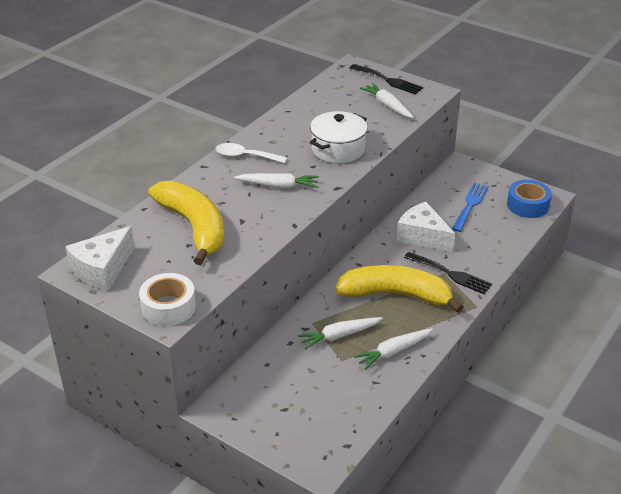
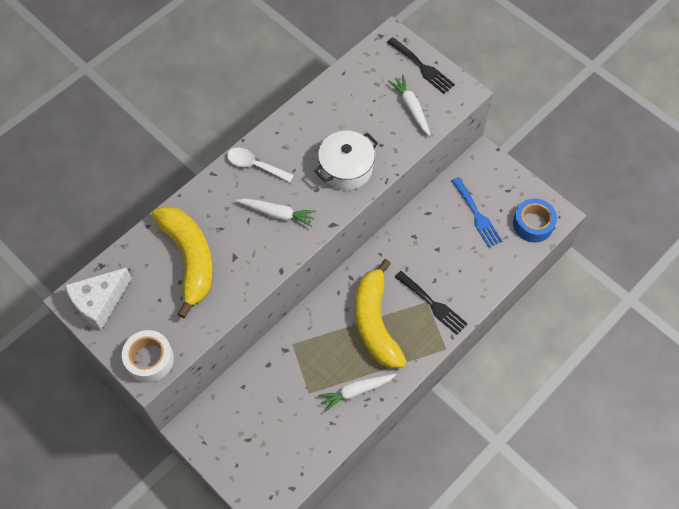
camera: 10 degrees right, 25 degrees up
(339, 336) = (313, 364): white carrot -> none
(396, 295) = (375, 322): yellow banana -> yellow banana turned 120 degrees counterclockwise
(422, 236) = (419, 251): white cheese -> none
(470, 205) = (477, 215): blue fork -> blue fork turned 120 degrees clockwise

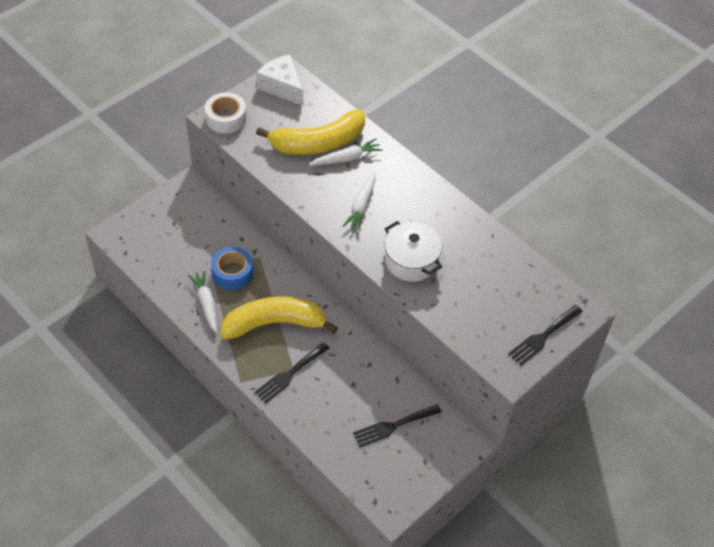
camera: 90 degrees right, 10 degrees down
(255, 165) = (415, 190): white spoon -> none
(411, 108) = (487, 322): white carrot -> white carrot (346, 158)
(477, 215) = (393, 426): blue fork -> black fork
(533, 224) = (380, 481): blue tape -> blue tape (232, 273)

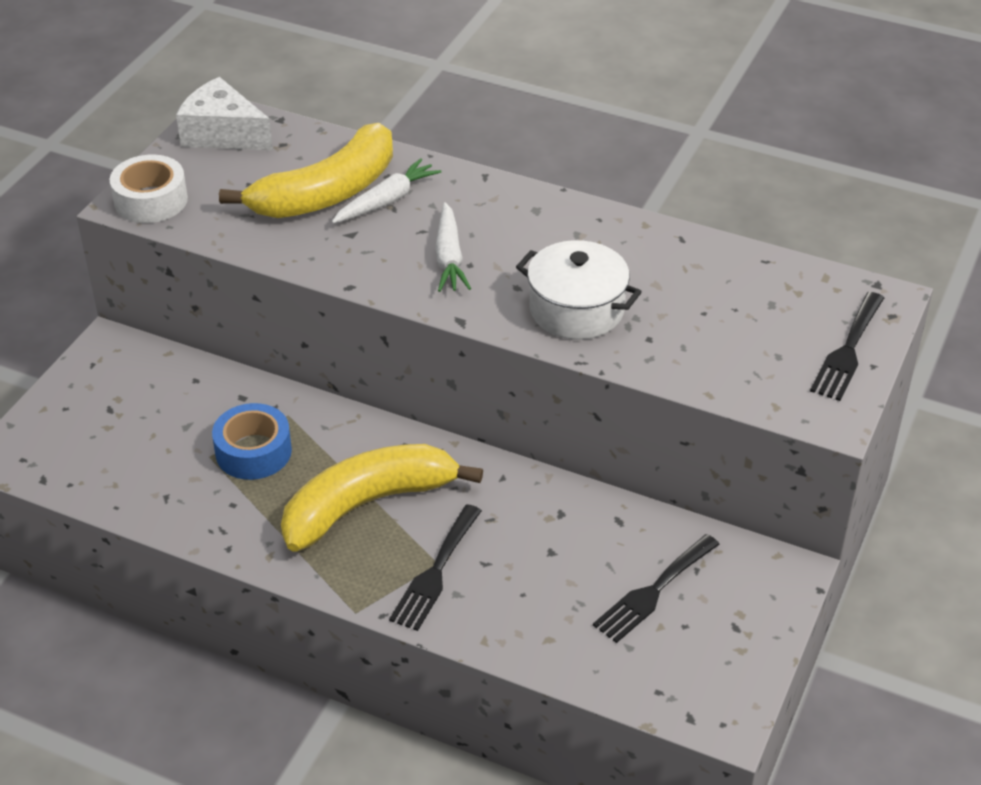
camera: 20 degrees left, 10 degrees down
(206, 304) = (231, 512): white carrot -> none

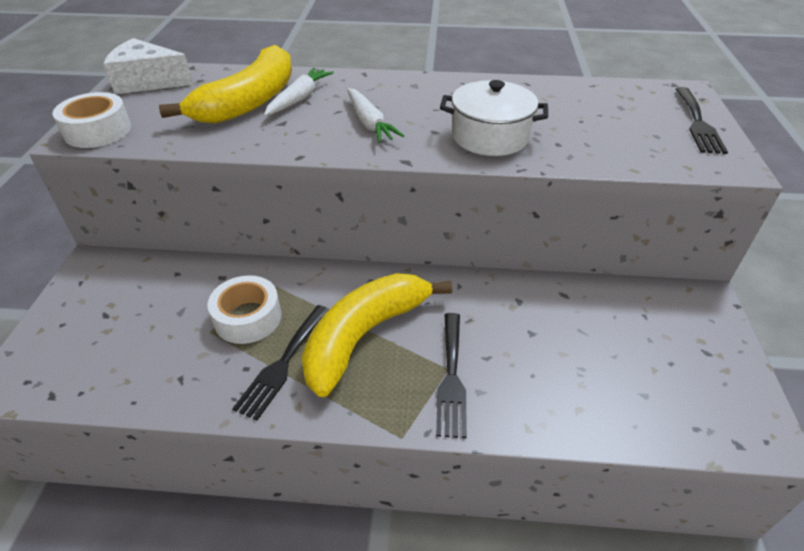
camera: 20 degrees left, 0 degrees up
(253, 451) = (248, 318): blue tape -> white tape
(653, 592) = (628, 342): black fork -> black fork (282, 364)

